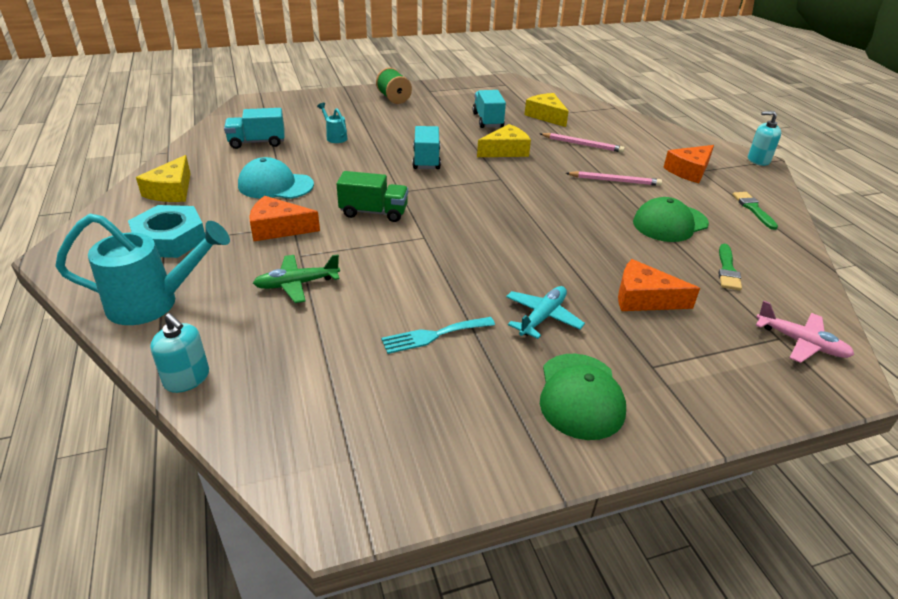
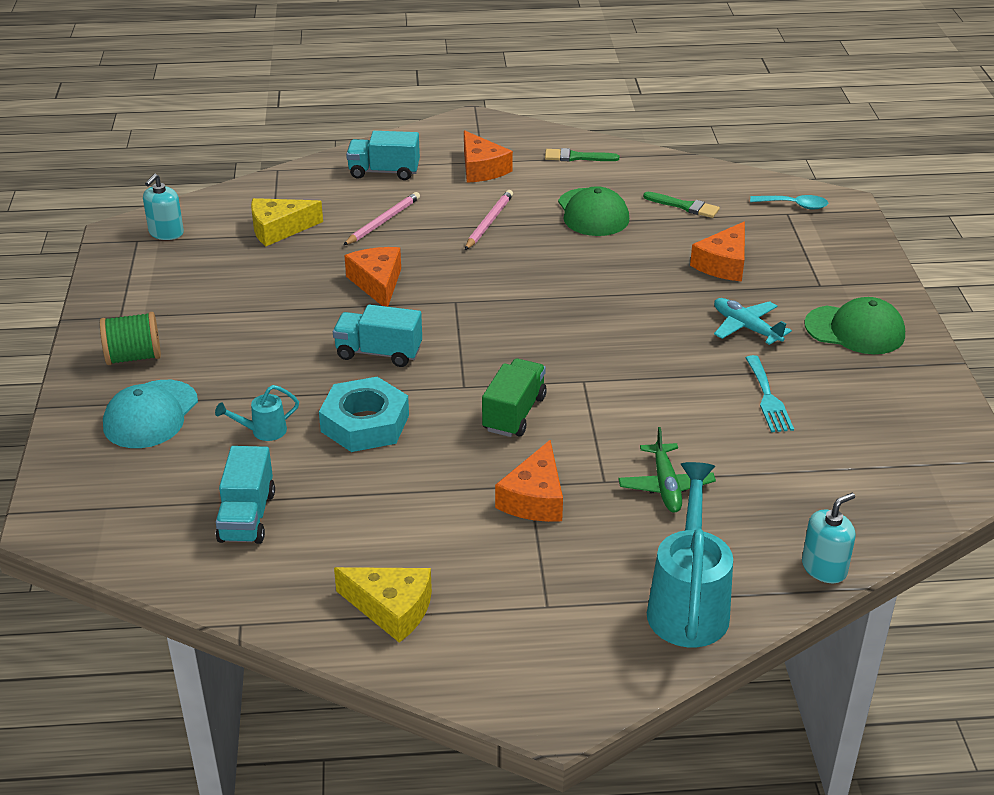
camera: 75 degrees left, 0 degrees up
(170, 239) = (539, 600): turquoise nut -> turquoise nut (365, 423)
(275, 185) = (409, 498): turquoise cap -> turquoise cap (151, 414)
(488, 120) = (269, 280): turquoise truck -> turquoise truck (384, 172)
(505, 151) = (377, 283): yellow cheese -> orange cheese
(758, 160) = (471, 119): turquoise soap dispenser -> turquoise soap dispenser (166, 233)
(801, 343) = (794, 205): pink plane -> turquoise spoon

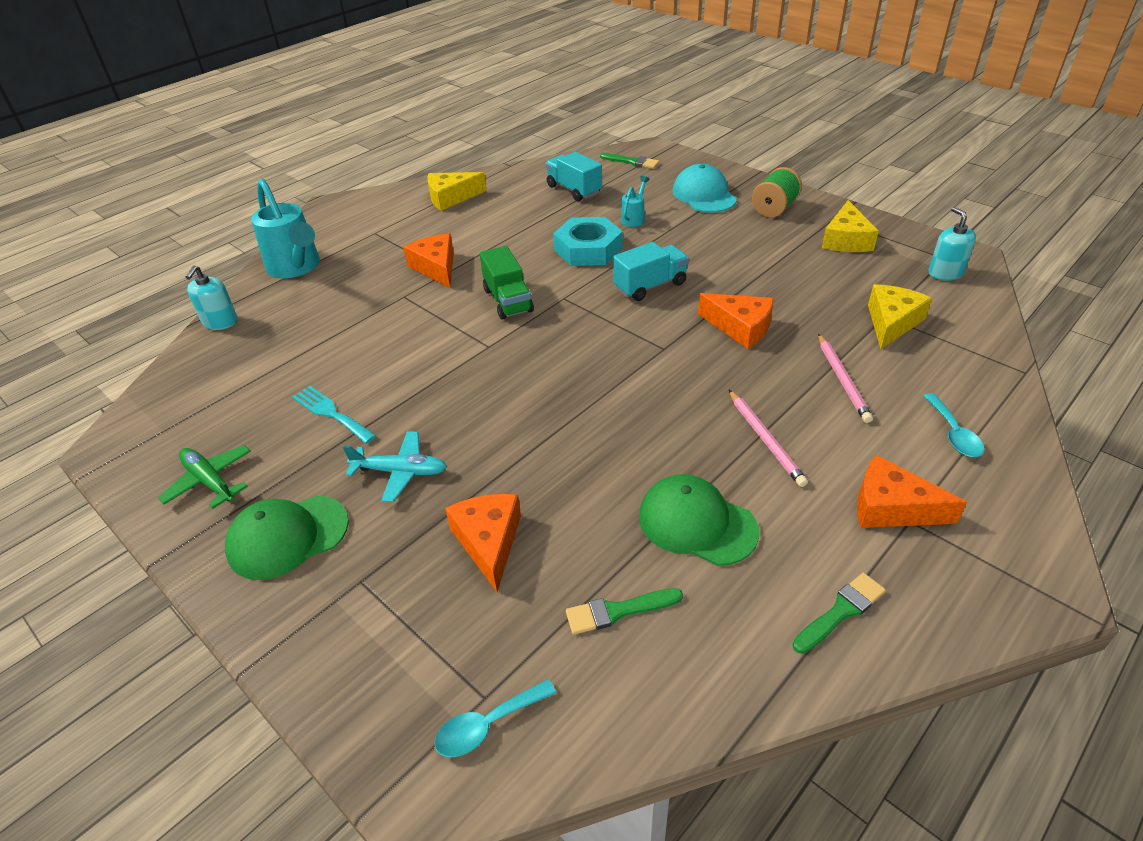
camera: 140 degrees right, 5 degrees up
(113, 517) = (632, 162): none -> green brush
(159, 294) = (846, 240): none -> yellow cheese
(384, 172) = (953, 434): turquoise truck -> turquoise spoon
(666, 486) = (360, 313): green plane -> green plane (210, 481)

